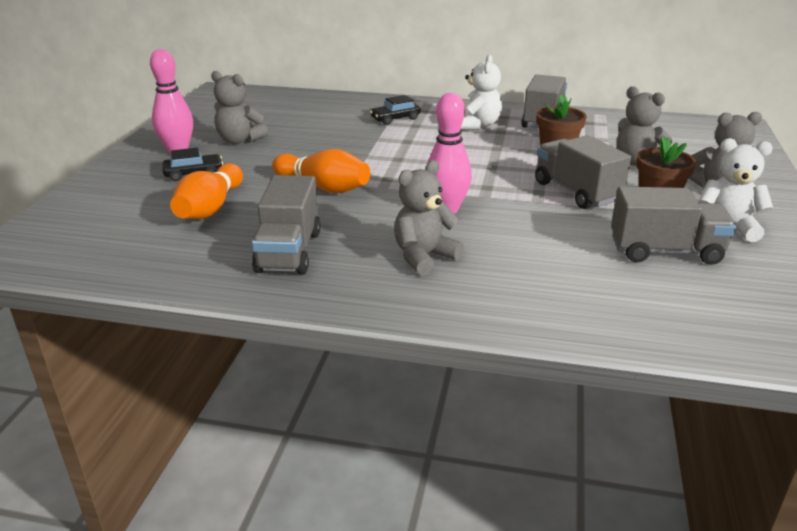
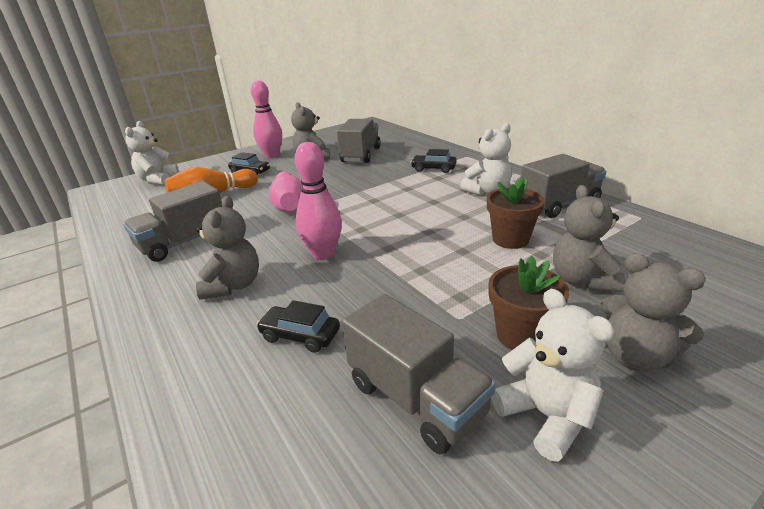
camera: 45 degrees right, 0 degrees up
(74, 218) = (158, 180): none -> white teddy bear
(323, 187) = (289, 205): orange bowling pin -> pink bowling pin
(424, 257) = (233, 285): grey teddy bear -> grey teddy bear turned 90 degrees clockwise
(544, 258) = (300, 335): none -> black car
(576, 192) = (454, 285): grey truck -> grey truck (361, 155)

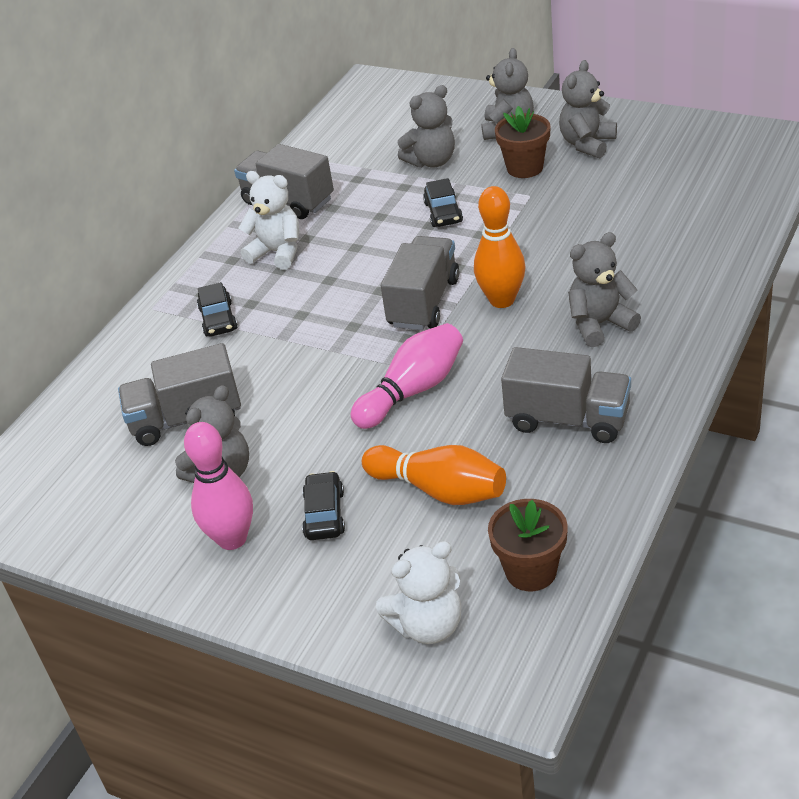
camera: 115 degrees left, 10 degrees up
(300, 335) = (618, 252): black car -> black car (443, 213)
(323, 254) = (502, 300): pink bowling pin -> orange bowling pin
(416, 398) = (620, 184): grey truck -> grey truck (424, 302)
(510, 239) = (388, 207): brown flower pot -> brown flower pot (531, 571)
(546, 415) = (587, 144): white teddy bear -> grey teddy bear

